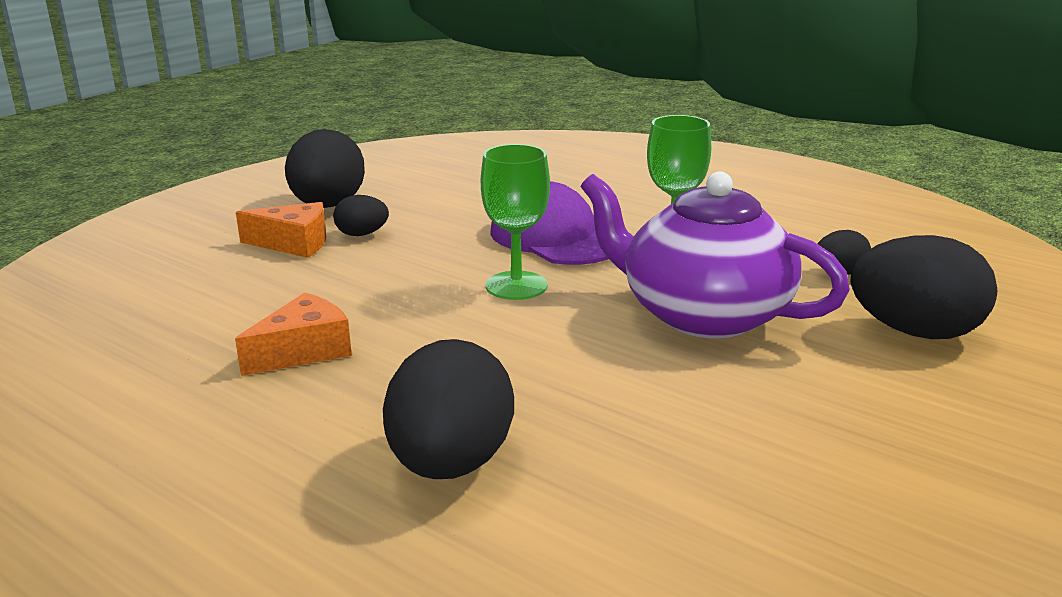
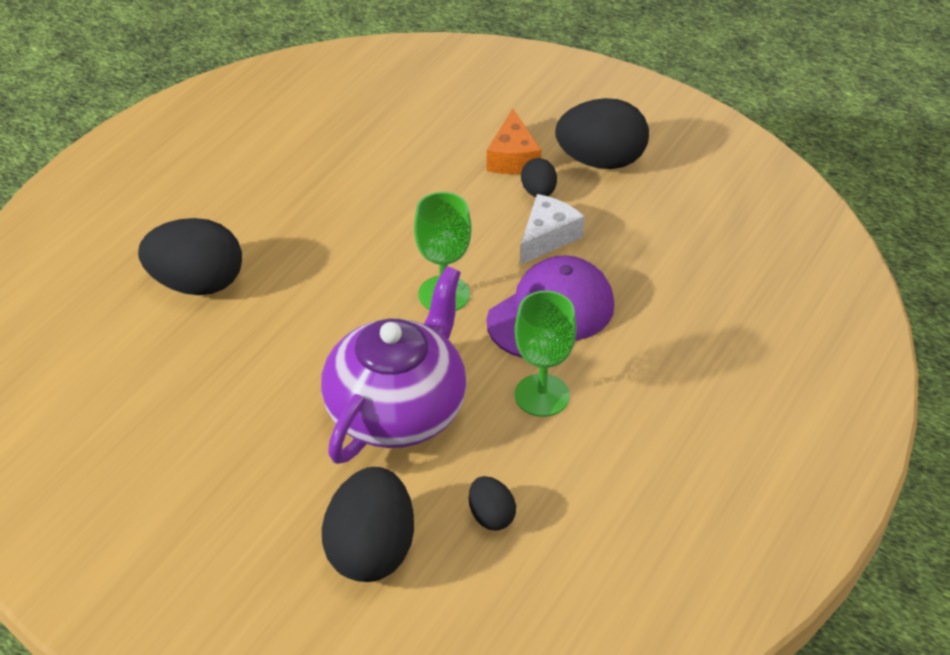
camera: 85 degrees right, 20 degrees up
(304, 351) = (333, 199): orange cheese -> none
(438, 233) = (547, 237): none -> white cheese

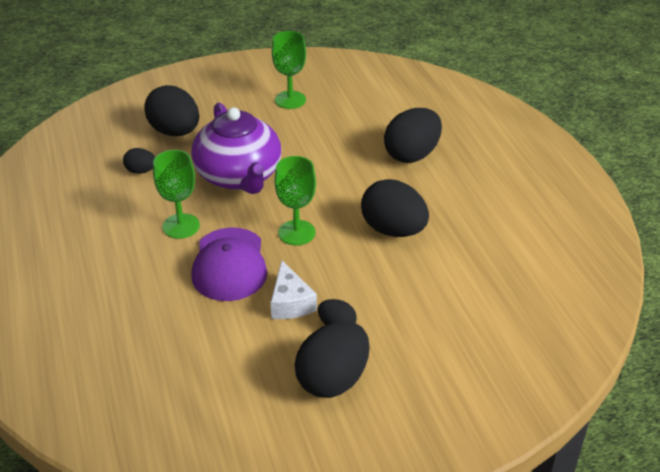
camera: 130 degrees right, 5 degrees down
(168, 477) = (290, 100): none -> green goblet
(359, 227) = (393, 230): none -> black egg
(513, 158) = (386, 335): orange cheese -> none

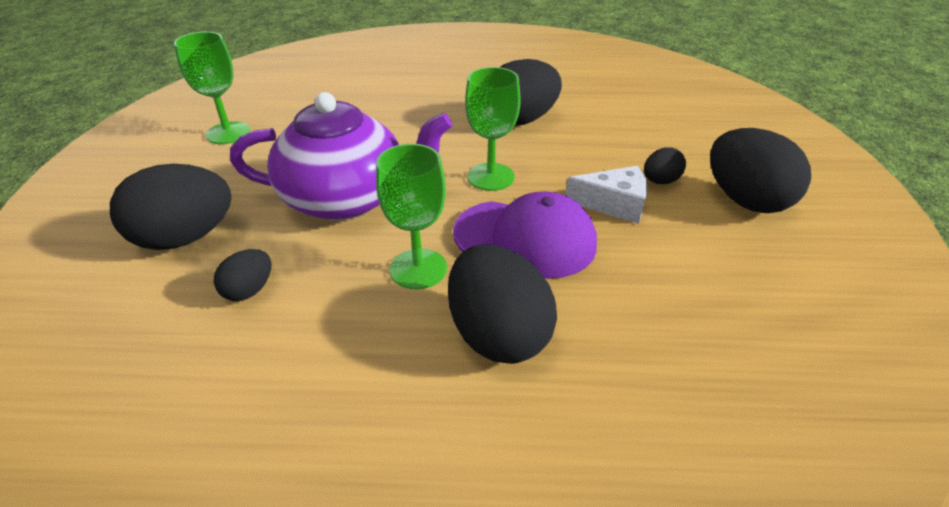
camera: 70 degrees left, 0 degrees up
(412, 155) = (407, 87): black egg -> black egg (498, 334)

